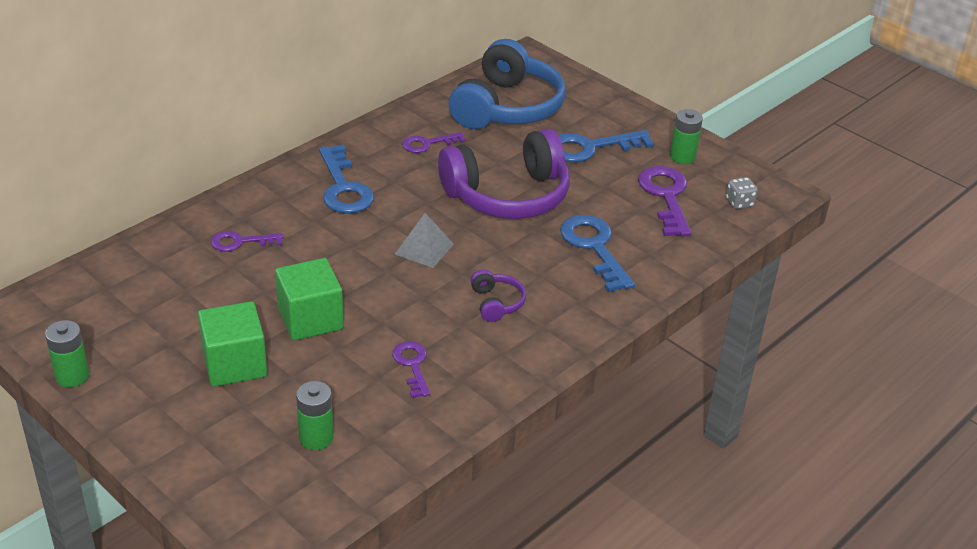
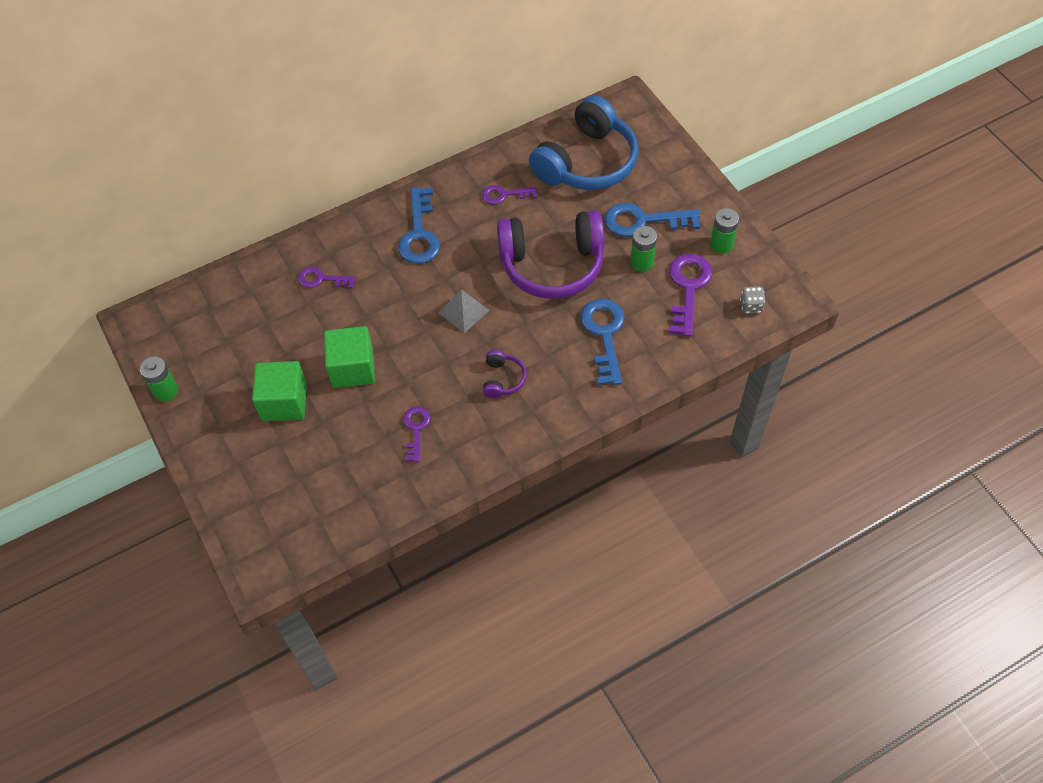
camera: 20 degrees right, 20 degrees up
(316, 438) = (323, 484): green battery -> green battery (642, 262)

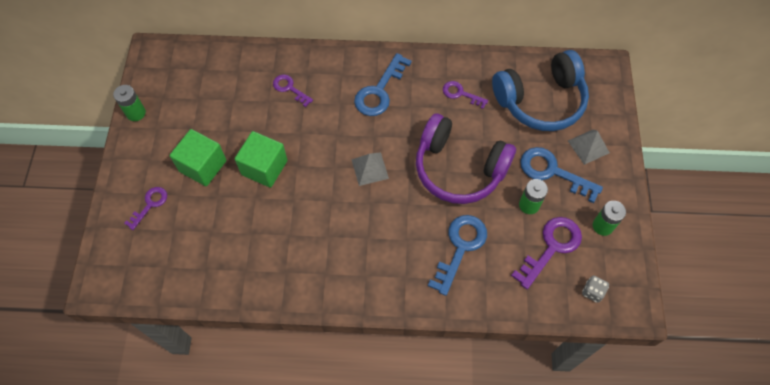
camera: 30 degrees right, 5 degrees up
(416, 429) = (275, 240): purple key -> purple key (150, 204)
(502, 379) = (361, 238): purple headphones -> none
(660, 181) = (588, 146): none -> grey pyramid

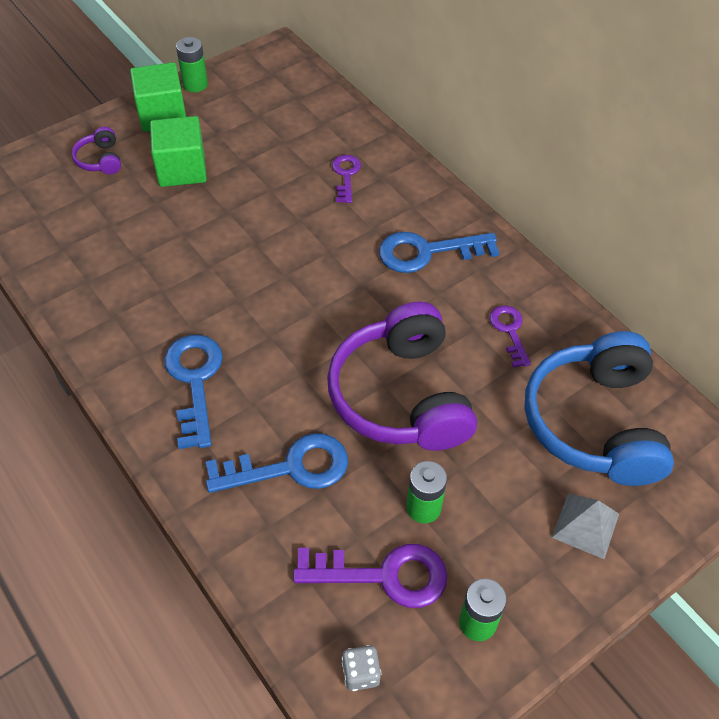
camera: 50 degrees right, 10 degrees down
(150, 204) = (100, 160): purple key -> purple headphones
(264, 167) = (226, 217): green cube -> green cube (162, 115)
(370, 169) = (314, 308): grey pyramid -> none
(540, 100) = (595, 423): blue headphones -> blue headphones turned 60 degrees clockwise
(552, 172) = (501, 505): blue key -> blue key (194, 381)

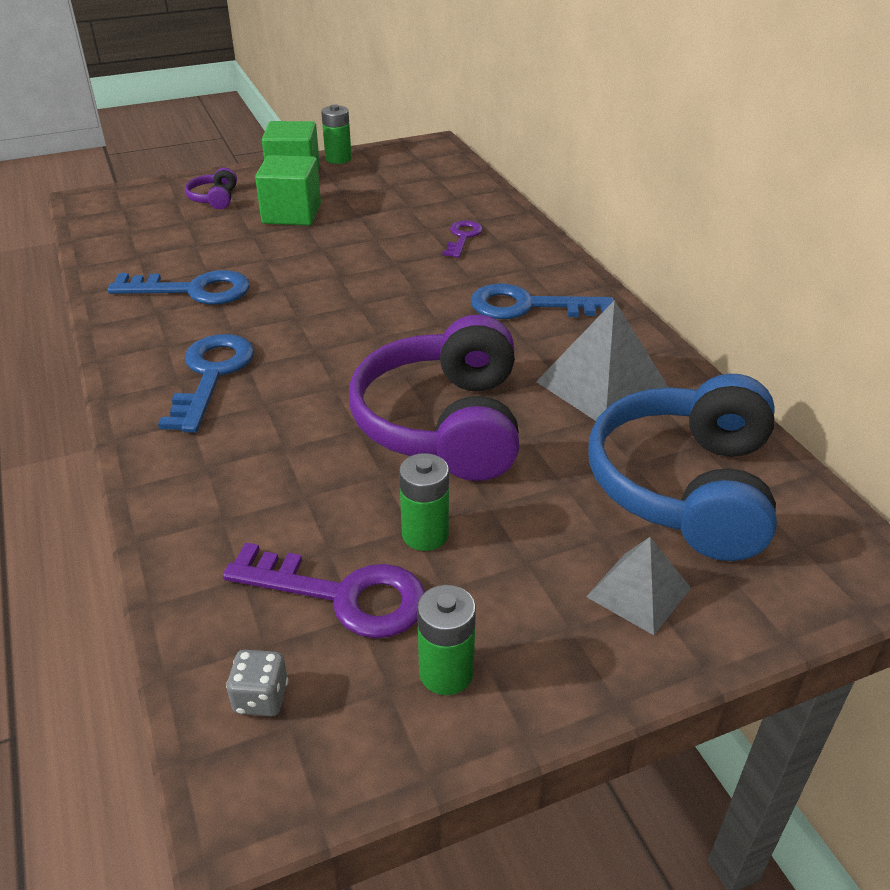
camera: 15 degrees right, 15 degrees down
(290, 467) = (279, 467): blue key -> blue key (193, 290)
(509, 331) = (602, 385): purple key -> grey pyramid

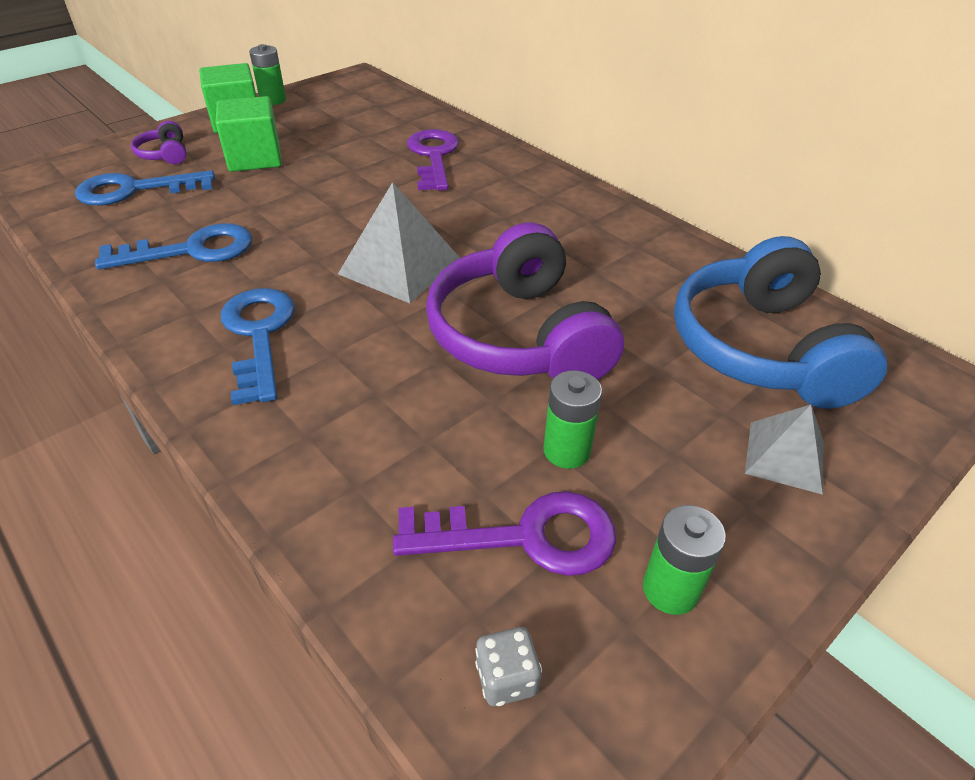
camera: 20 degrees left, 5 degrees up
(463, 237) = (433, 156): purple key -> purple key, size x1.69
(528, 306) = (529, 210): blue key -> blue key (134, 190)
(602, 385) = (636, 270): grey pyramid -> grey pyramid (399, 266)

